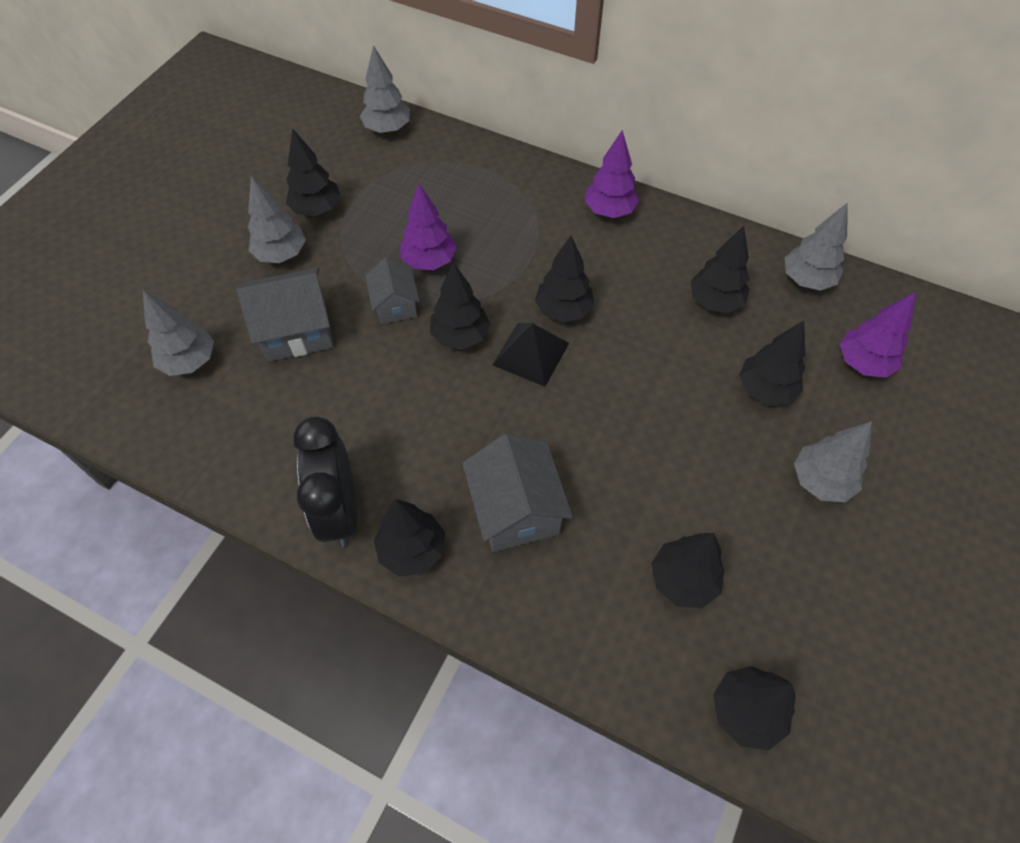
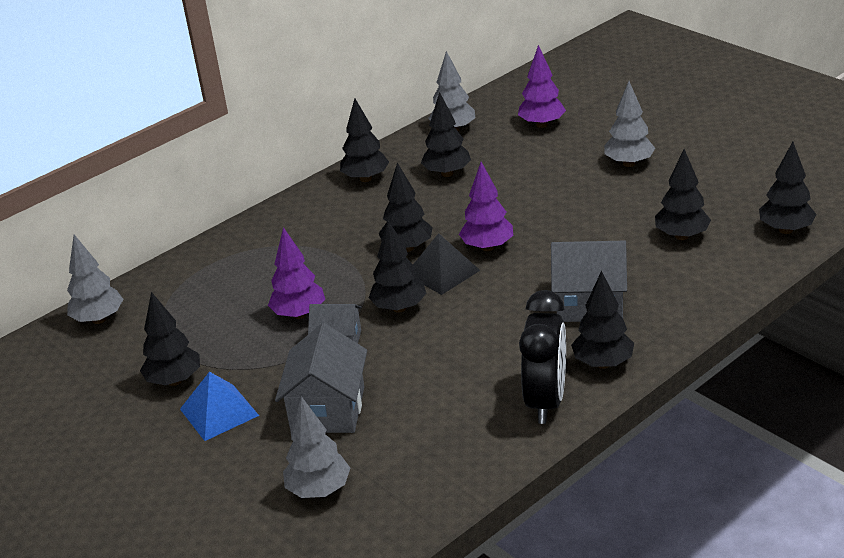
camera: 65 degrees left, 25 degrees down
(281, 254) = (219, 412): grey tree -> blue pyramid
(340, 510) = (546, 401): black clock -> black clock turned 90 degrees counterclockwise
(609, 211) = (315, 205): purple tree -> purple tree (487, 247)
(765, 389) = (541, 169): black tree -> black tree (365, 178)

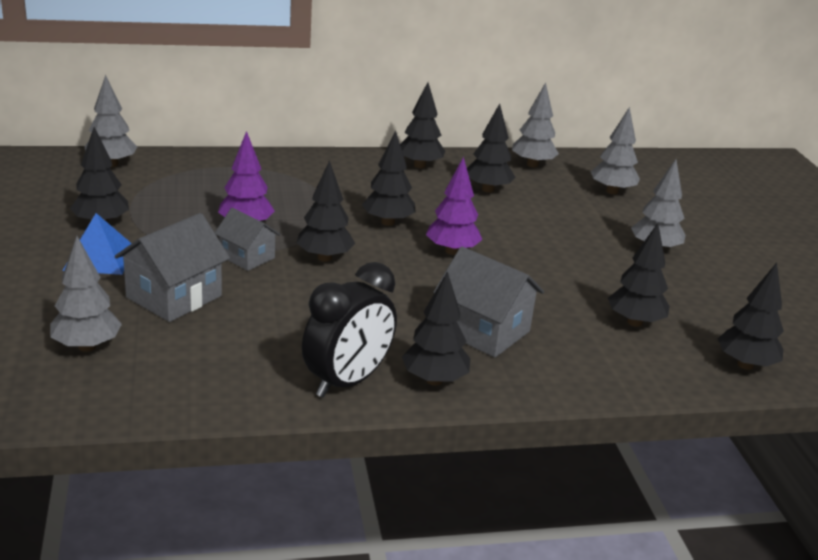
camera: 25 degrees right, 5 degrees down
(442, 272) = (392, 250): black pyramid -> none
(542, 124) = (612, 191): purple tree -> grey tree

